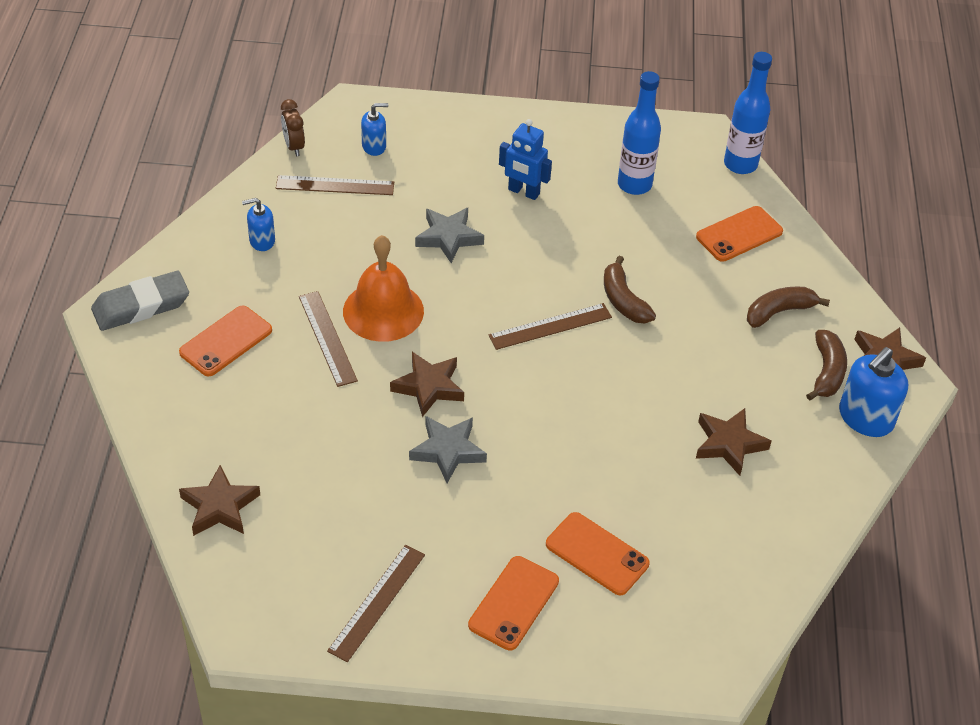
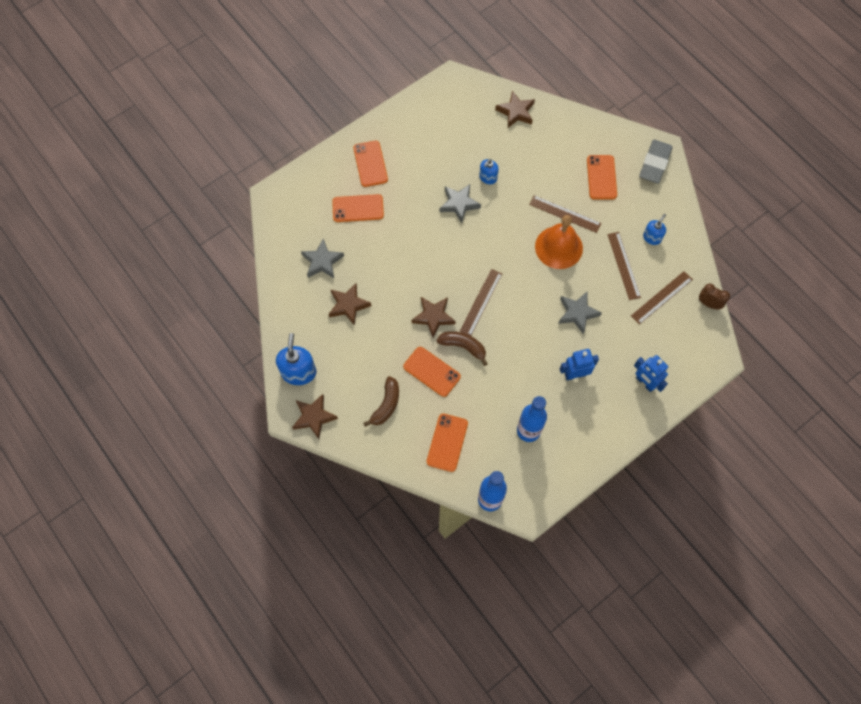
camera: 140 degrees right, 20 degrees up
(374, 146) = (674, 339): blue soap dispenser -> blue soap dispenser (488, 178)
(377, 602) = (419, 125): brown ruler -> brown ruler (624, 265)
(428, 387) = (498, 226): brown star -> brown star (433, 317)
(457, 137) = (645, 382): none -> blue robot
(689, 304) = (431, 371): none -> orange phone
(717, 523) = (322, 261): none -> grey star
(827, 372) = (336, 385): brown banana -> none

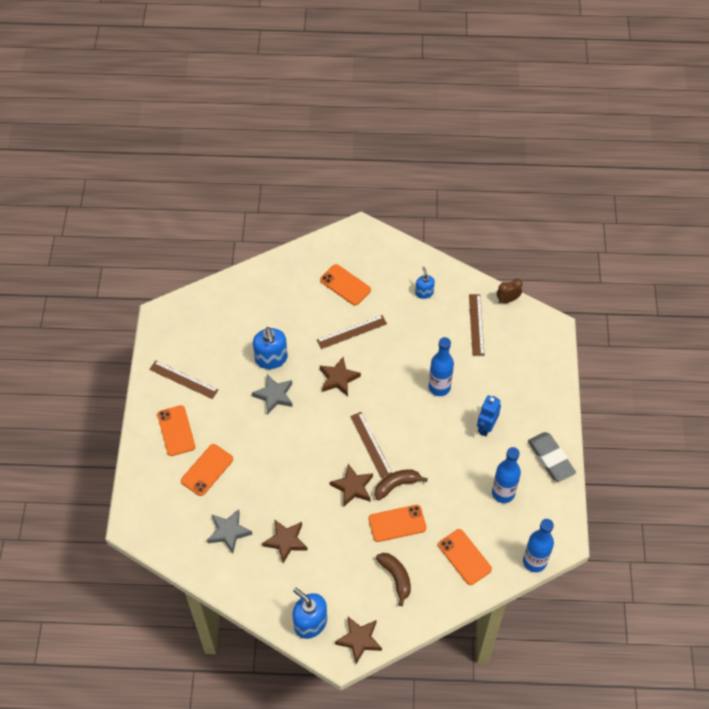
camera: 50 degrees left, 10 degrees down
(370, 164) = (176, 431): orange phone -> orange phone turned 45 degrees clockwise
(488, 178) = (271, 358): blue soap dispenser -> blue soap dispenser, size x1.71
(516, 112) = (234, 296): brown star -> brown star (338, 379)
(558, 247) = (375, 357): orange bell -> none
(577, 313) = (439, 387): grey star -> blue bottle
(624, 265) = (429, 327): brown ruler -> brown ruler (183, 379)
(645, 382) = (532, 387): blue robot -> none
(654, 164) = (367, 243): grey eraser -> grey eraser (550, 458)

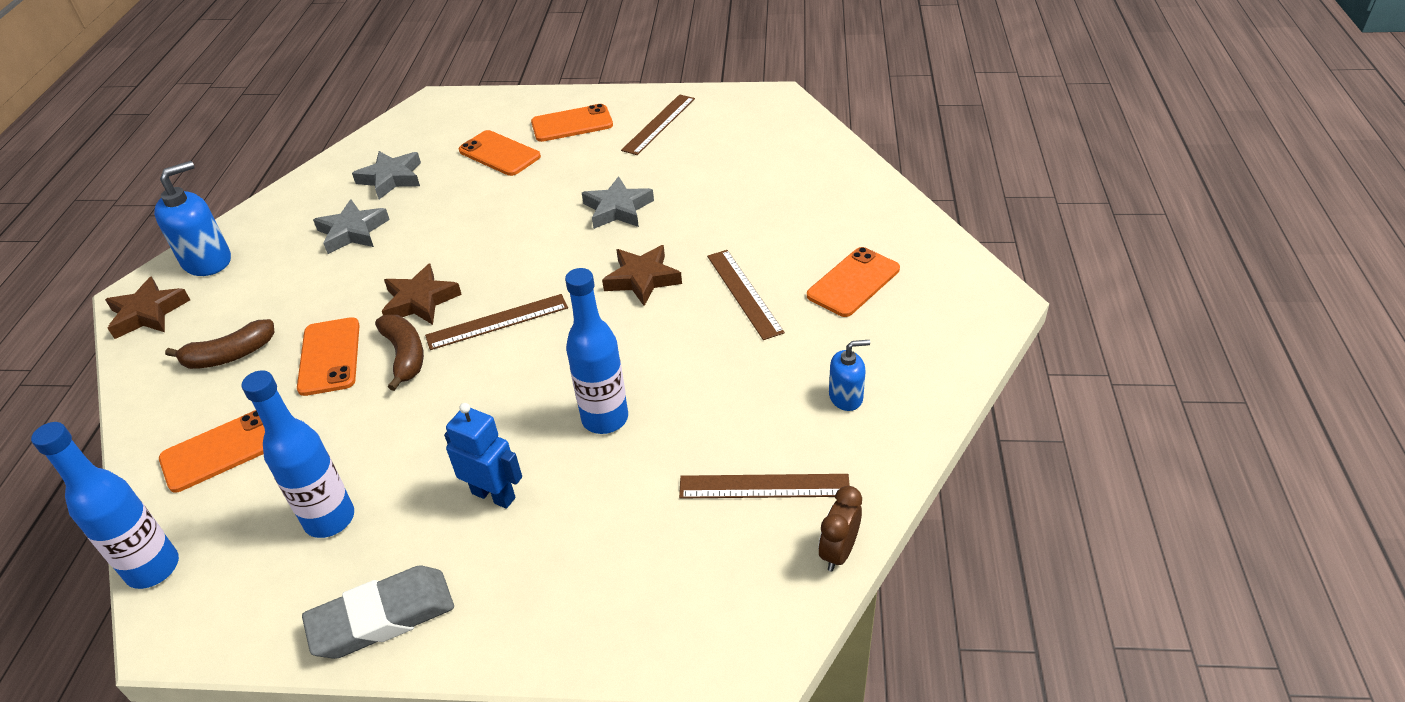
camera: 95 degrees right, 15 degrees down
(271, 358) = (690, 203): blue soap dispenser -> none
(286, 541) = (352, 232): brown star -> grey star
(507, 300) = (838, 552): brown clock -> brown clock turned 135 degrees counterclockwise

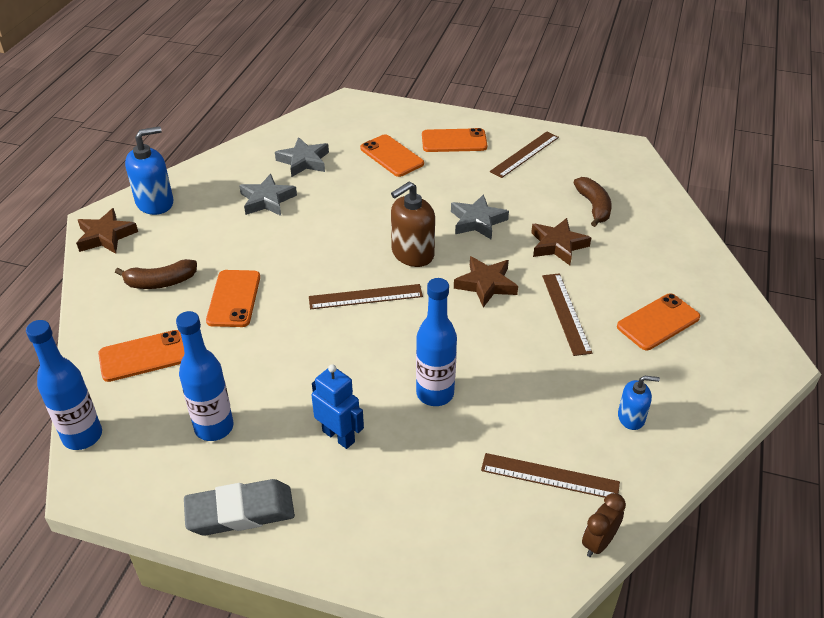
camera: 10 degrees right, 0 degrees up
(405, 355) = (290, 309): brown banana -> brown banana (593, 207)
(420, 301) = (309, 267): brown star -> brown star (558, 245)
(546, 260) = (412, 253): none -> brown soap dispenser

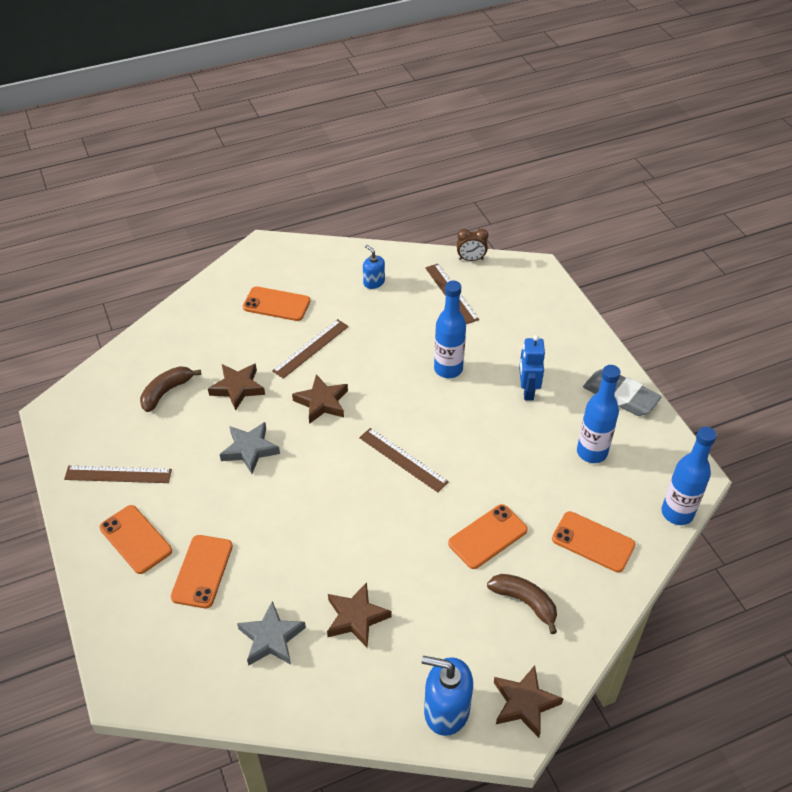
camera: 130 degrees left, 5 degrees up
(267, 200) = (356, 617): grey star -> brown star
(412, 253) = (328, 464): brown soap dispenser -> none

